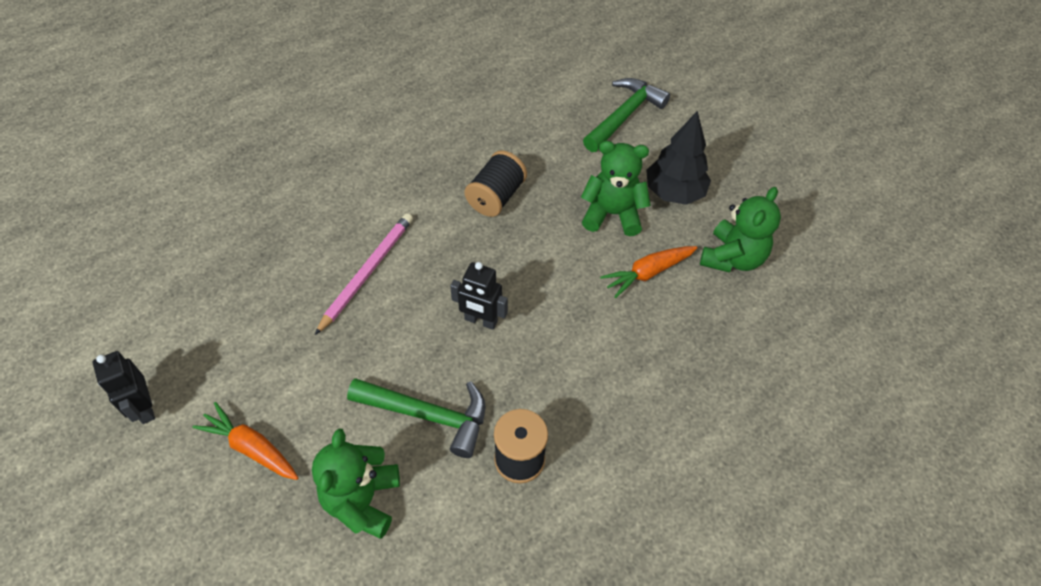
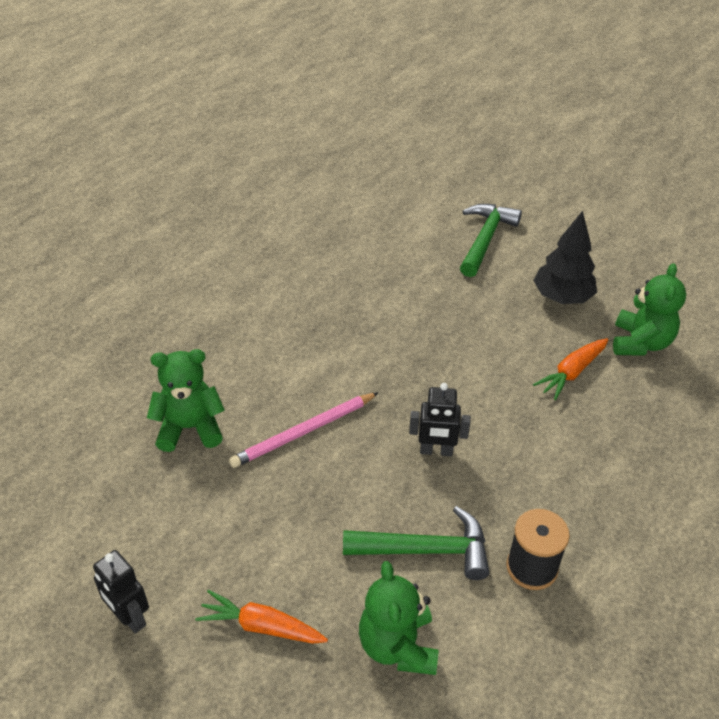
camera: 15 degrees left, 10 degrees down
(367, 272) = (303, 432): pink pencil -> pink pencil turned 135 degrees counterclockwise
(496, 197) = (398, 335): black spool -> none
(612, 214) = (515, 328): green teddy bear -> green teddy bear (190, 428)

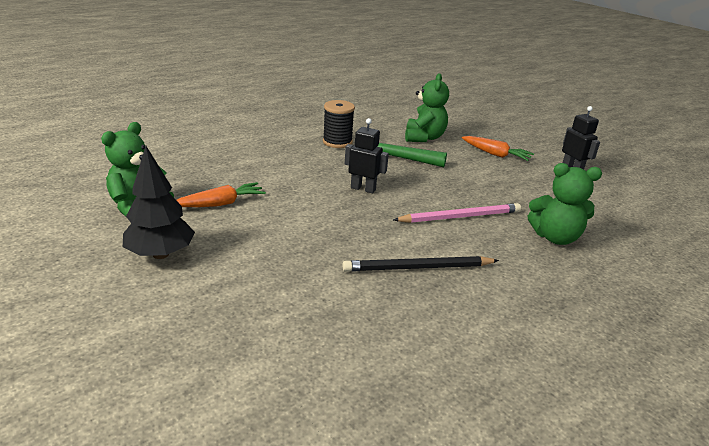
camera: 165 degrees left, 15 degrees down
(334, 343) = (418, 268): none -> black pencil
(485, 239) = (174, 337): green hammer -> none

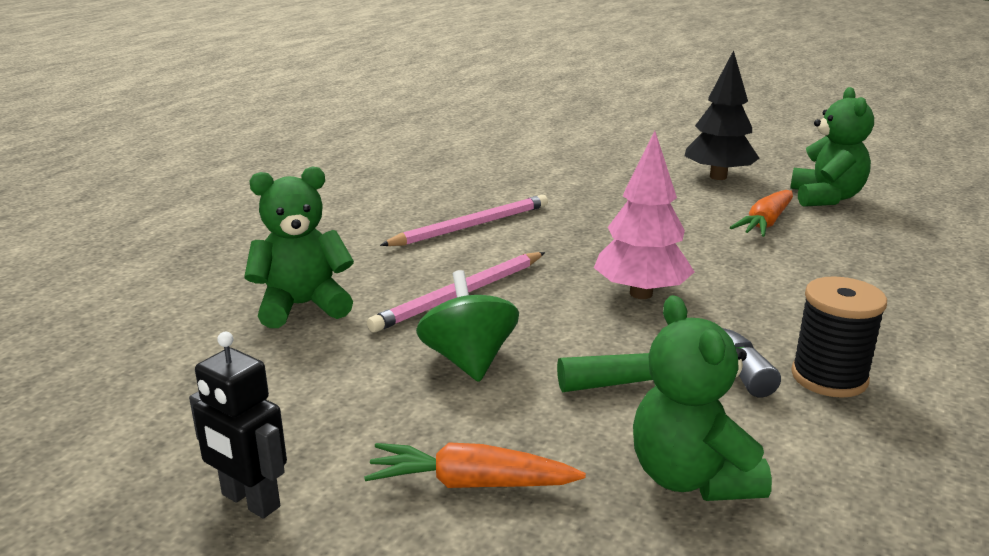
camera: 155 degrees right, 5 degrees down
(363, 189) = (641, 293): black robot -> pink tree
(418, 268) = (471, 226): black pencil -> pink pencil
(475, 186) = (468, 360): none -> green spinning top

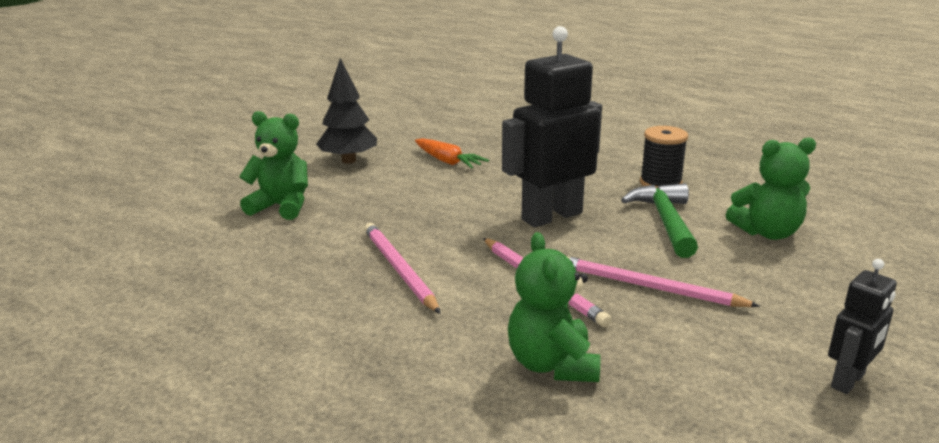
camera: 80 degrees left, 0 degrees up
(468, 360) = (649, 287): green spinning top -> pink pencil
(471, 483) = (796, 296): orange carrot -> none
(641, 293) = (551, 216): pink tree -> black robot
(826, 198) = (412, 137): green teddy bear -> green teddy bear (281, 207)

